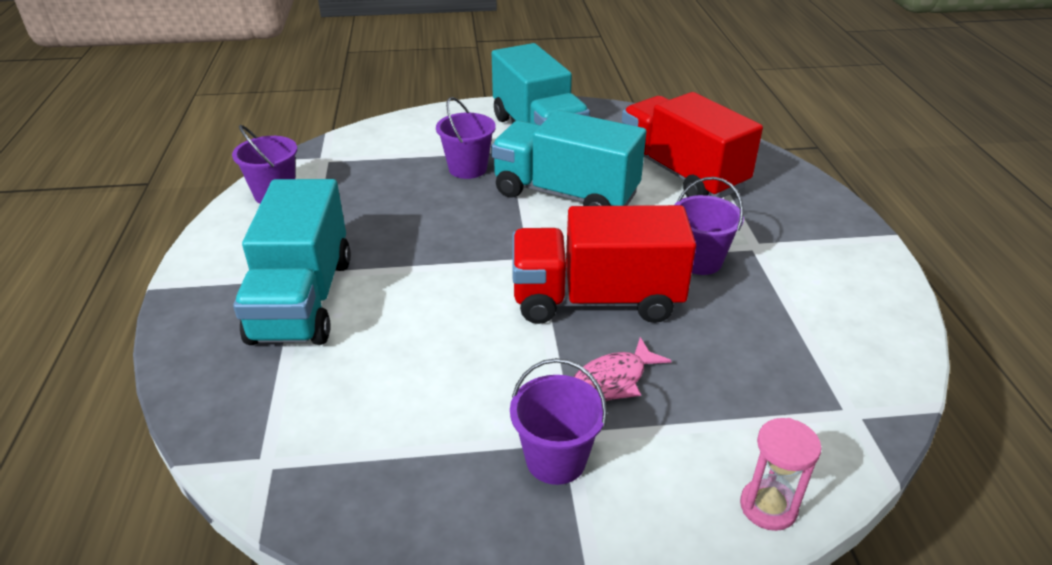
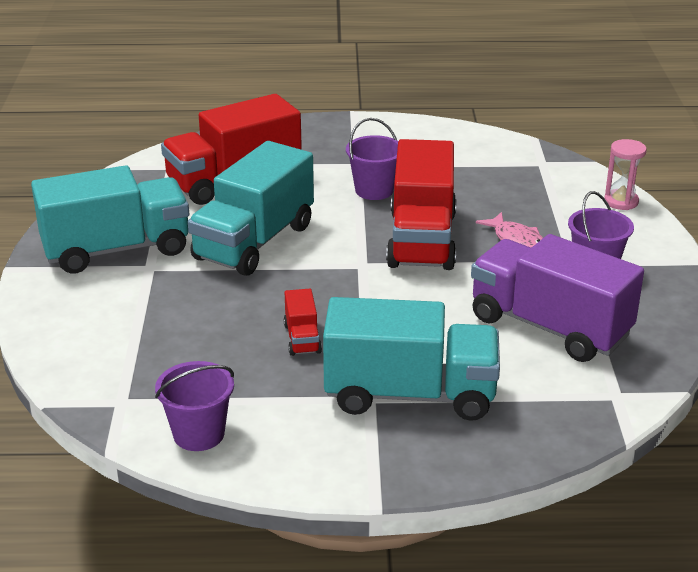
camera: 85 degrees left, 5 degrees down
(401, 232) = (302, 338): none -> red truck
(414, 406) = (549, 327): none -> purple truck
(467, 168) = (183, 297): purple bucket -> none

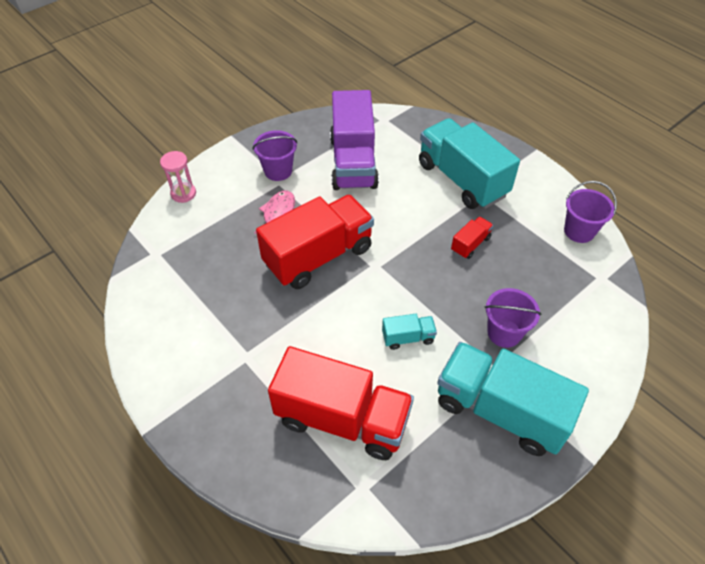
camera: 130 degrees left, 20 degrees up
(254, 242) = (408, 338): turquoise truck -> turquoise truck, size x0.43
(374, 190) = (277, 320): purple bucket -> purple bucket (504, 333)

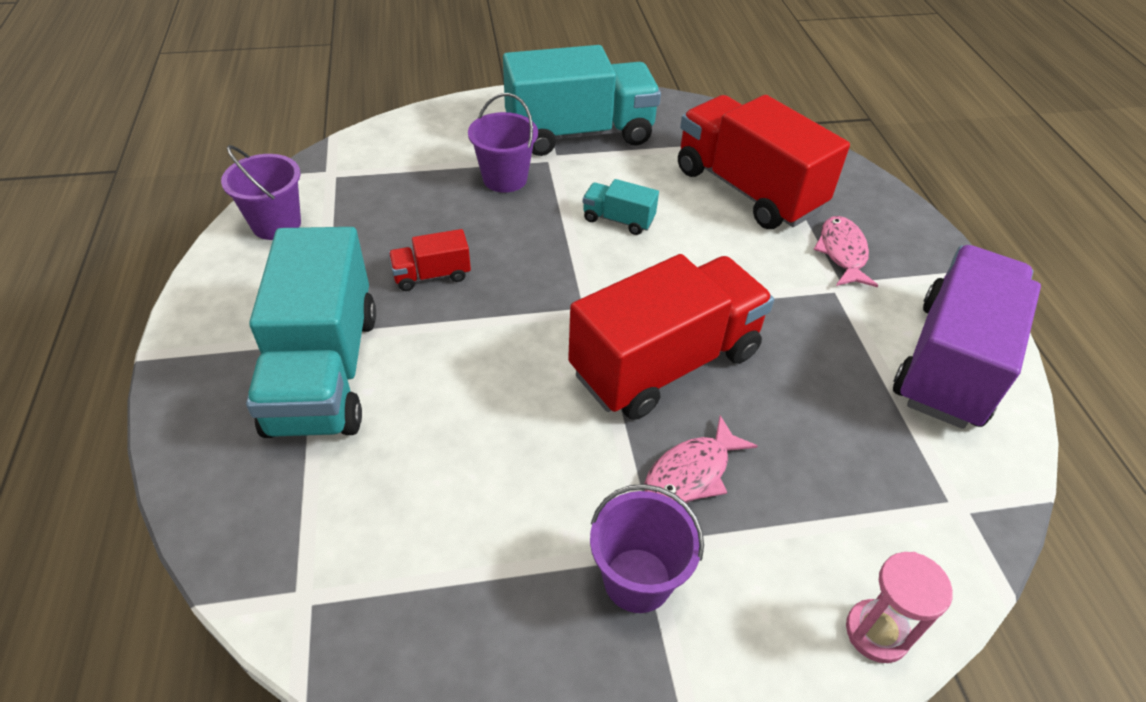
camera: 150 degrees left, 5 degrees down
(252, 389) = (842, 253): none -> pink fish
(318, 256) = (665, 363): red truck -> red truck turned 150 degrees clockwise
(353, 162) = (469, 514): purple truck -> purple truck (950, 363)
(500, 410) = (579, 134): turquoise truck -> turquoise truck turned 75 degrees counterclockwise

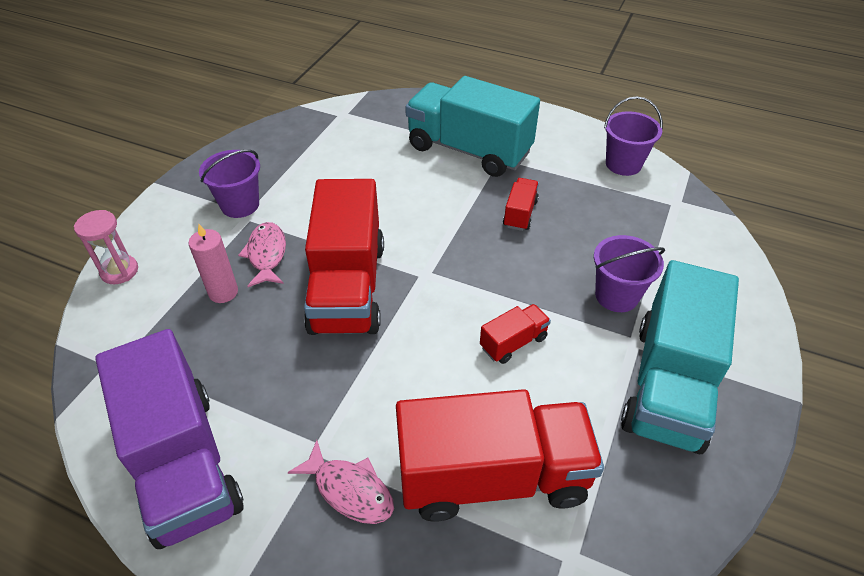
camera: 125 degrees right, 0 degrees up
(618, 220) = (513, 342): turquoise truck -> red truck
(782, 475) = (223, 292): none -> pink candle

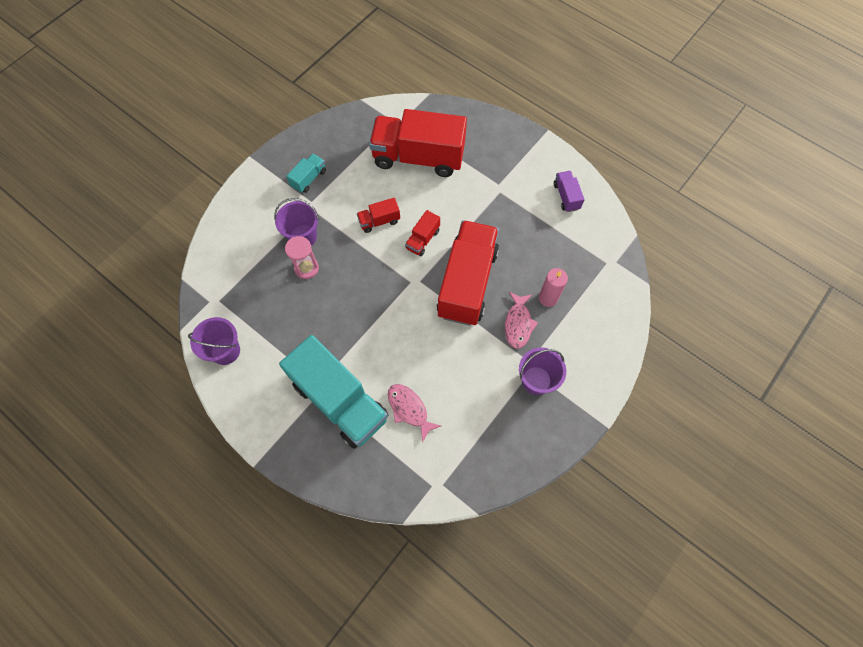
camera: 165 degrees left, 20 degrees up
(119, 271) = (619, 333): pink hourglass -> pink hourglass (306, 268)
(183, 463) = (566, 196): purple truck -> purple truck, size x0.43
(350, 490) = (486, 166): pink fish -> pink fish (409, 409)
(520, 214) = (330, 318): red truck -> red truck (422, 239)
(668, 384) = (309, 179): turquoise truck -> turquoise truck, size x0.43

